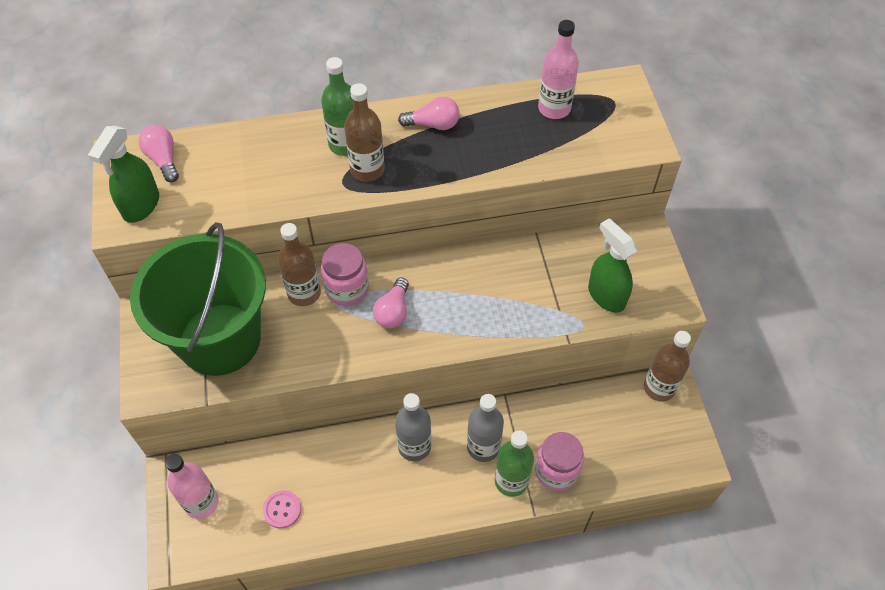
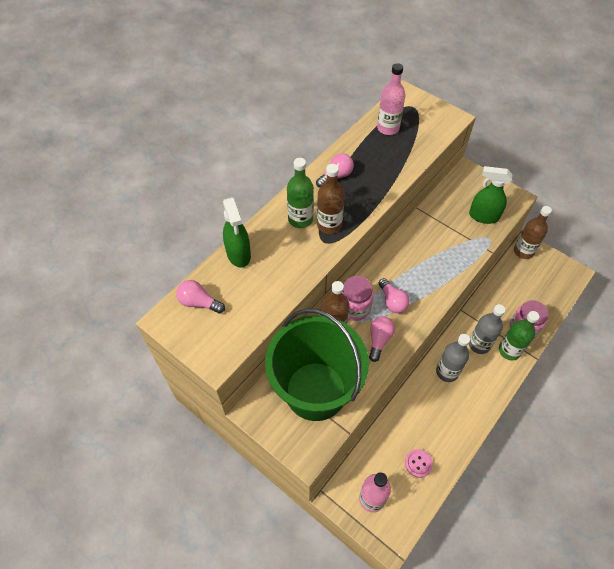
camera: 40 degrees left, 0 degrees up
(141, 206) = (218, 340): green spray bottle -> green spray bottle (238, 254)
(335, 339) = (379, 340): none -> pink light bulb

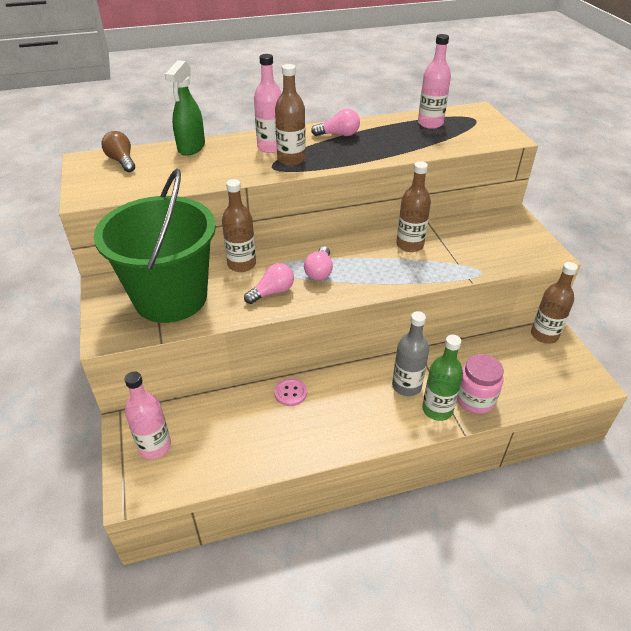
camera: 35 degrees right, 15 degrees down
(199, 302) = (122, 161): pink light bulb -> brown light bulb
(300, 219) = (271, 147): green bottle -> pink bottle
(354, 308) = (278, 260): pink jar -> none
(418, 463) = (231, 446): pink button -> pink button (290, 393)
(427, 240) = (410, 245): none -> brown bottle
(447, 372) = (346, 389): grey bottle -> none
(483, 216) = (494, 253): green spray bottle -> none

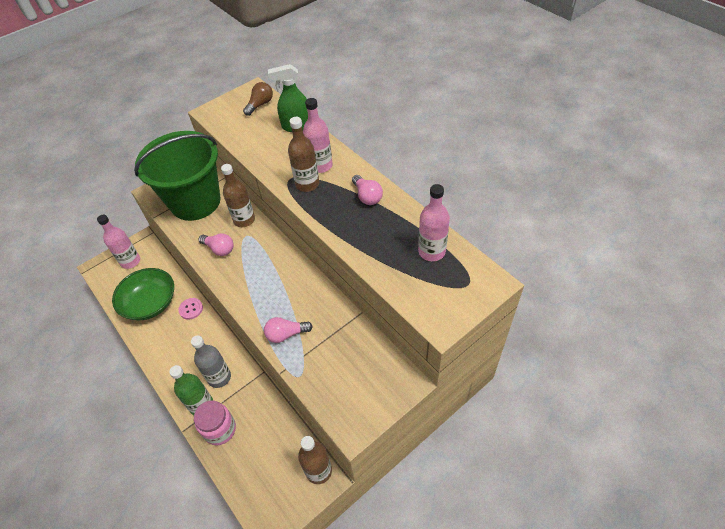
camera: 70 degrees right, 10 degrees up
(251, 434) = (150, 303): none -> green bowl
(319, 272) = (253, 266): pink light bulb -> pink light bulb (286, 334)
(410, 245) = (315, 312): brown bottle -> none

